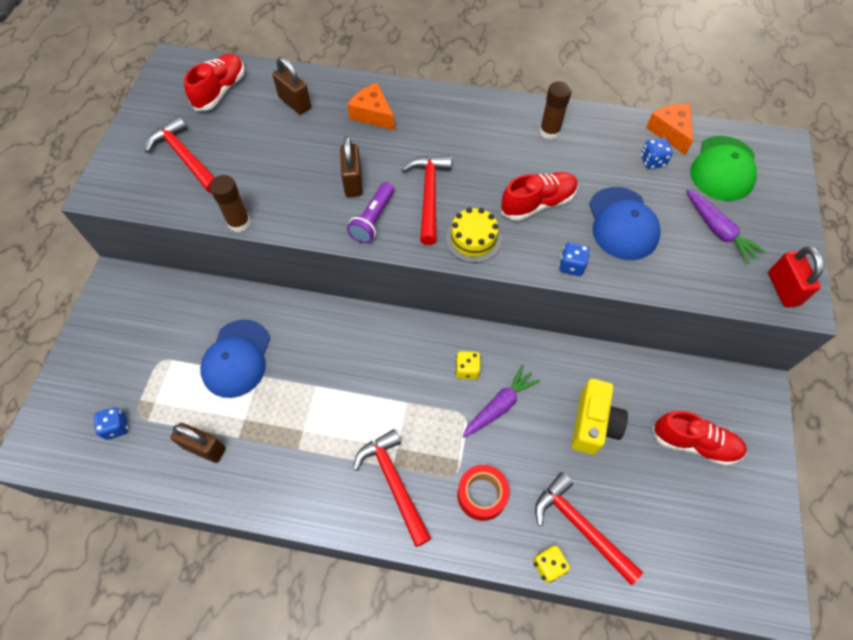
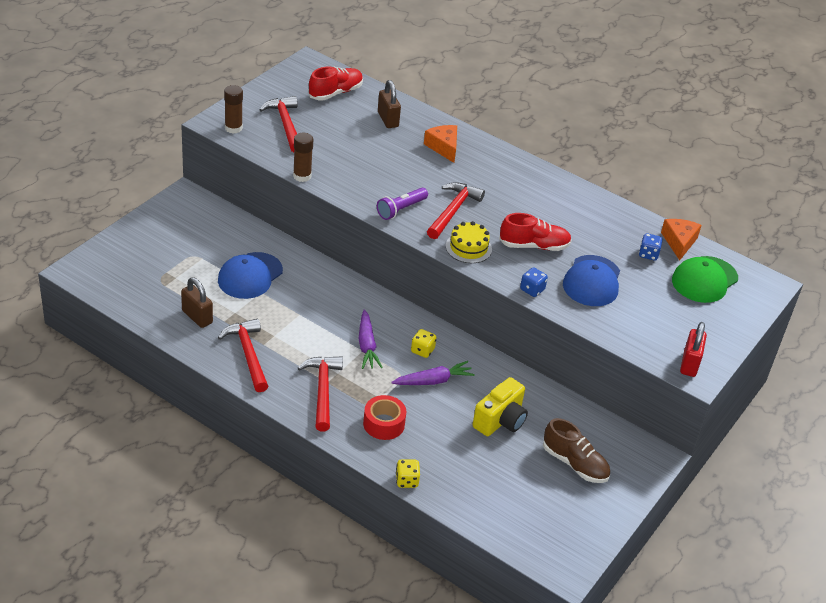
camera: 20 degrees right, 20 degrees down
(116, 427) = (141, 281): blue dice -> none
(353, 182) = (400, 183): brown padlock -> none
(549, 131) = (578, 207): brown glue stick -> brown glue stick (233, 128)
(580, 526) = (446, 471): red hammer -> red hammer (248, 354)
(694, 443) = (574, 464): red shoe -> brown shoe
(718, 231) = (667, 313): purple carrot -> purple carrot (367, 345)

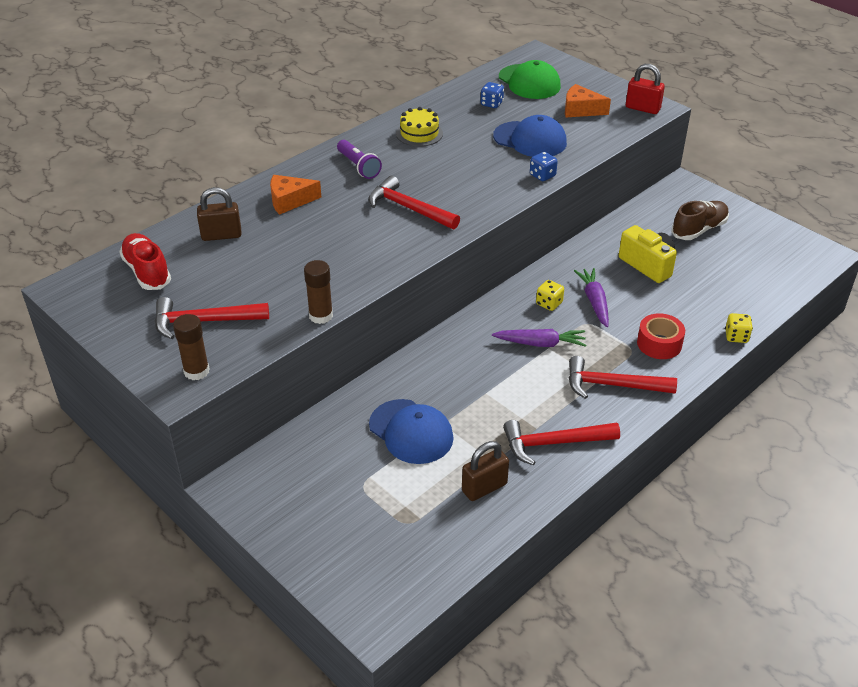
camera: 75 degrees left, 0 degrees up
(401, 209) = (401, 244): purple flashlight -> purple flashlight (358, 166)
(468, 248) = (473, 206): yellow cake -> yellow cake (419, 133)
(534, 246) = (473, 165): red shoe -> none
(679, 242) = (475, 85): orange cheese -> orange cheese (581, 110)

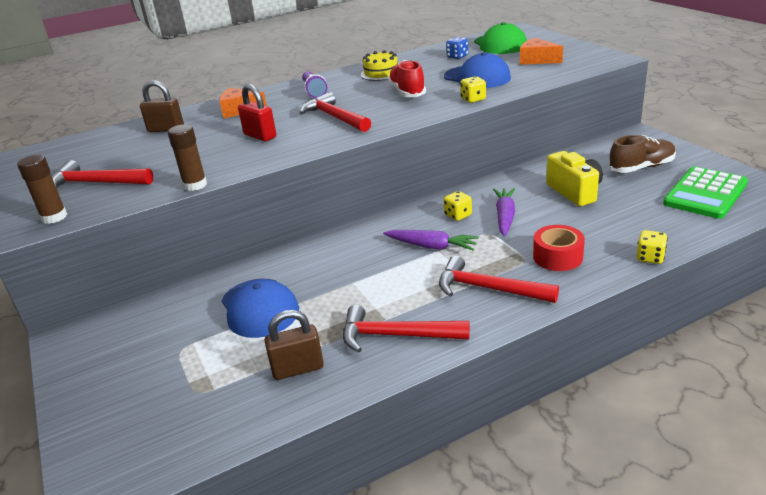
camera: 20 degrees right, 10 degrees down
(147, 272) = (87, 149): red shoe -> red shoe (407, 92)
(542, 175) = (473, 99): blue dice -> yellow dice
(642, 108) = (598, 59): red padlock -> red padlock (260, 136)
(763, 259) = (705, 194): none -> green calculator

